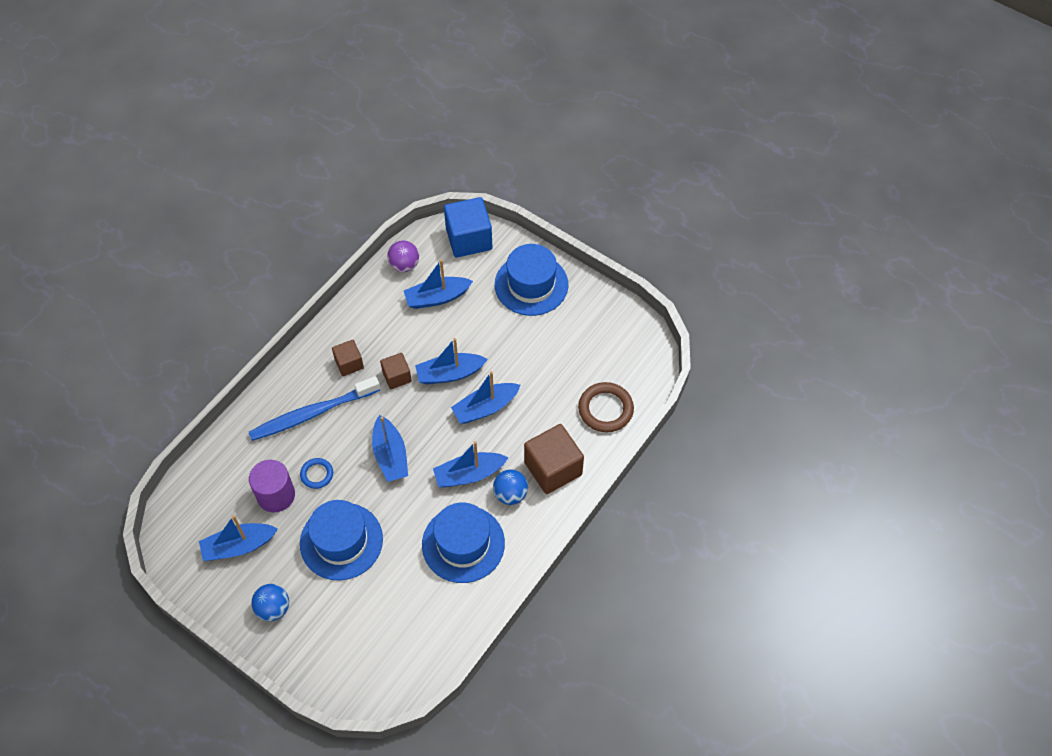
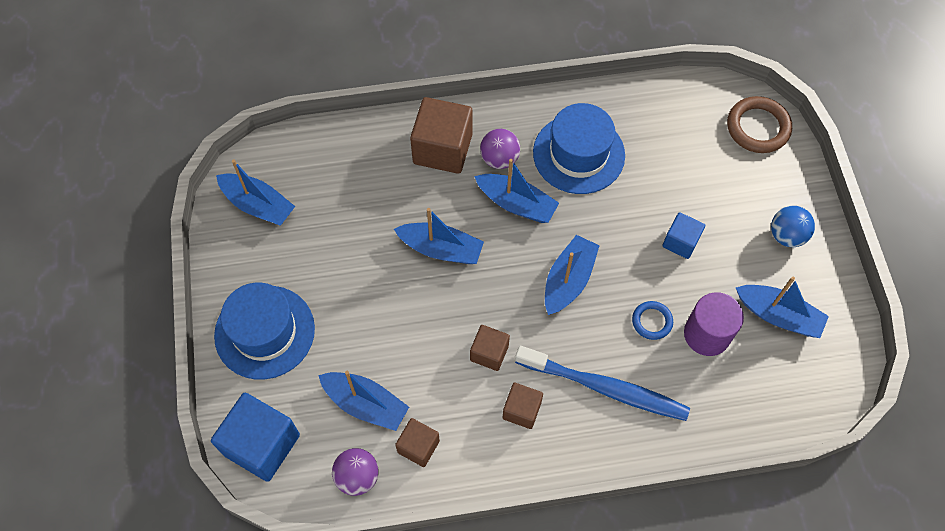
camera: 135 degrees left, 5 degrees up
(341, 541) = (680, 242): blue hat -> blue cube
(387, 302) = (418, 446): none -> brown cube
(450, 374) = (438, 310): blue boat -> blue boat (258, 205)
(510, 494) = (499, 159): blue ball -> purple ball
(605, 409) = (344, 157): brown ring -> brown ring (758, 127)

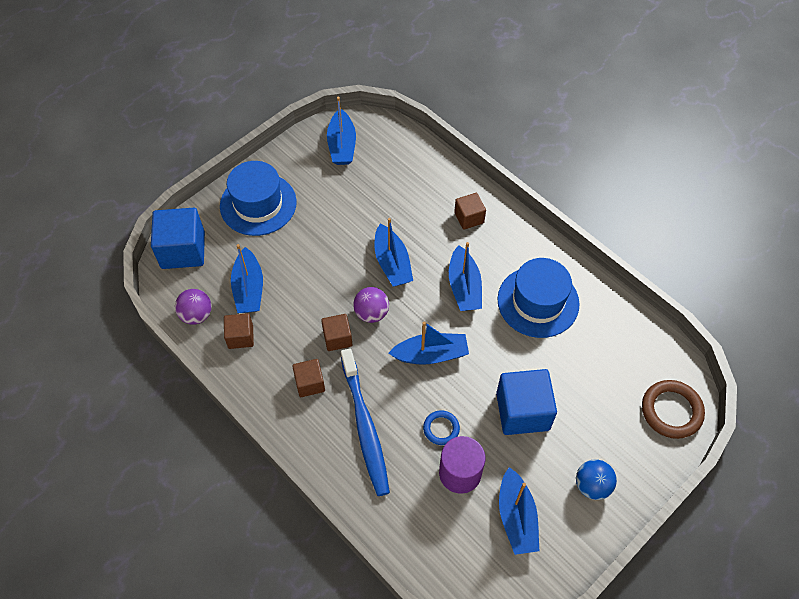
camera: 55 degrees right, 5 degrees down
(442, 149) = (469, 218): brown cube -> brown cube, size x0.56
(499, 159) = (490, 255): purple ball -> purple ball (371, 313)
(680, 242) = (522, 411): blue cube -> blue cube, size x1.79

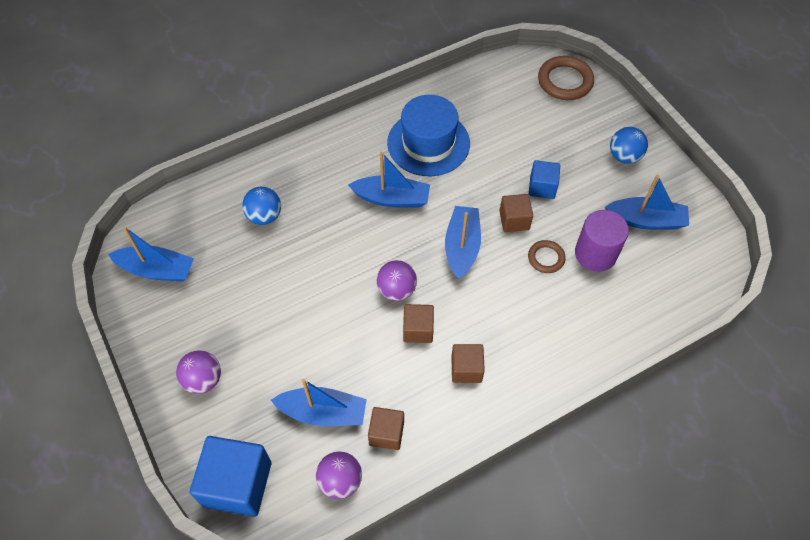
camera: 75 degrees left, 0 degrees up
(258, 204) = (203, 380): blue hat -> purple ball
(365, 426) = (529, 325): blue toothbrush -> none
(392, 263) = (340, 256): blue boat -> none
(414, 199) = (264, 216): none -> blue ball
(441, 428) = (546, 258): blue ring -> brown ring
(469, 218) = (309, 173): brown cube -> brown cube (514, 220)
(522, 411) = (542, 187): blue cube -> blue cube, size x0.56

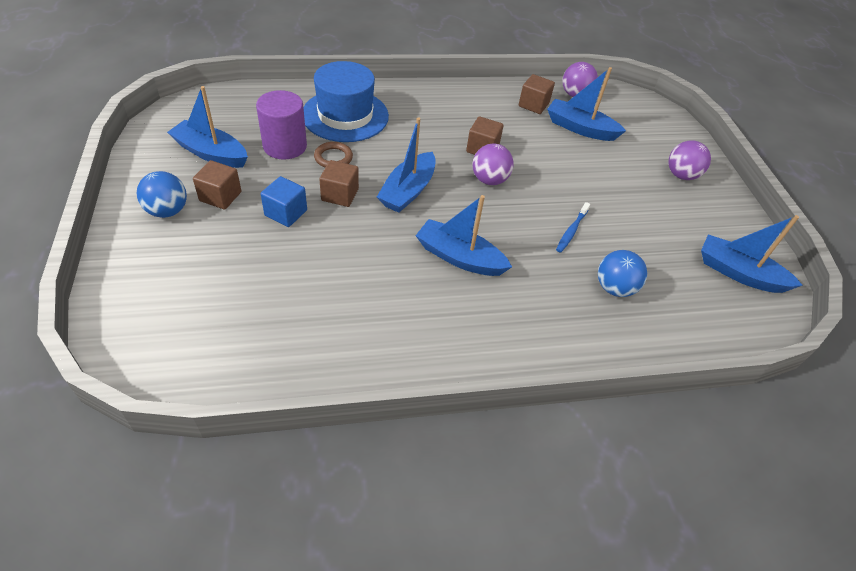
camera: 165 degrees left, 10 degrees down
(237, 484) = (652, 114): blue cube -> none
(308, 259) = (571, 231): none -> blue toothbrush
(428, 143) = (383, 305): blue hat -> blue hat (345, 115)
(466, 369) = (454, 116): brown cube -> brown cube (220, 196)
(565, 81) = (139, 324): brown ring -> none

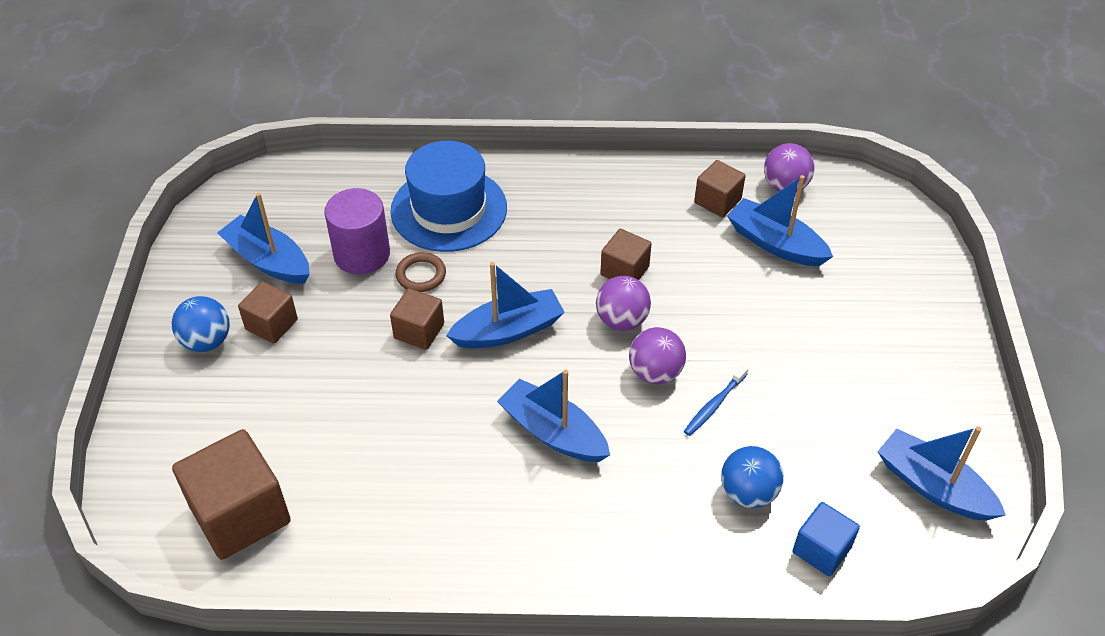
camera: 15 degrees right, 0 degrees up
(215, 339) = (240, 514): none -> brown cube
(286, 213) = (347, 353): blue cube -> blue cube (821, 550)
(408, 191) = (508, 330): blue boat -> blue boat turned 150 degrees counterclockwise
(681, 175) = (903, 328): purple ball -> purple ball (655, 372)

